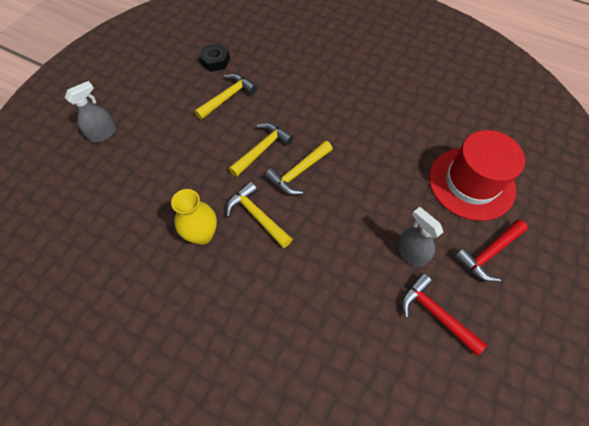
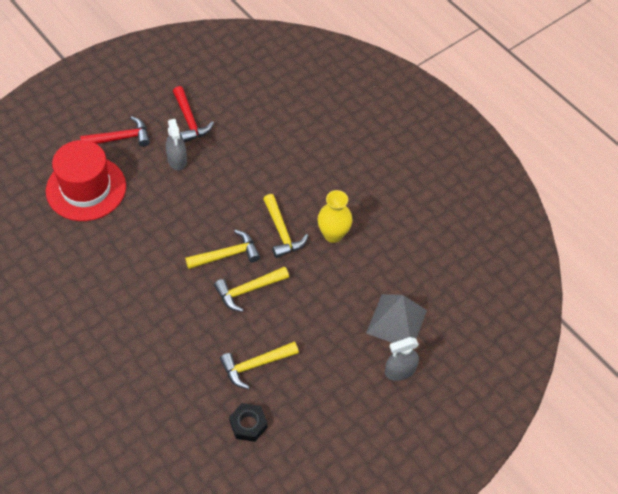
camera: 160 degrees left, 5 degrees down
(114, 172) = (396, 321): none -> grey pyramid

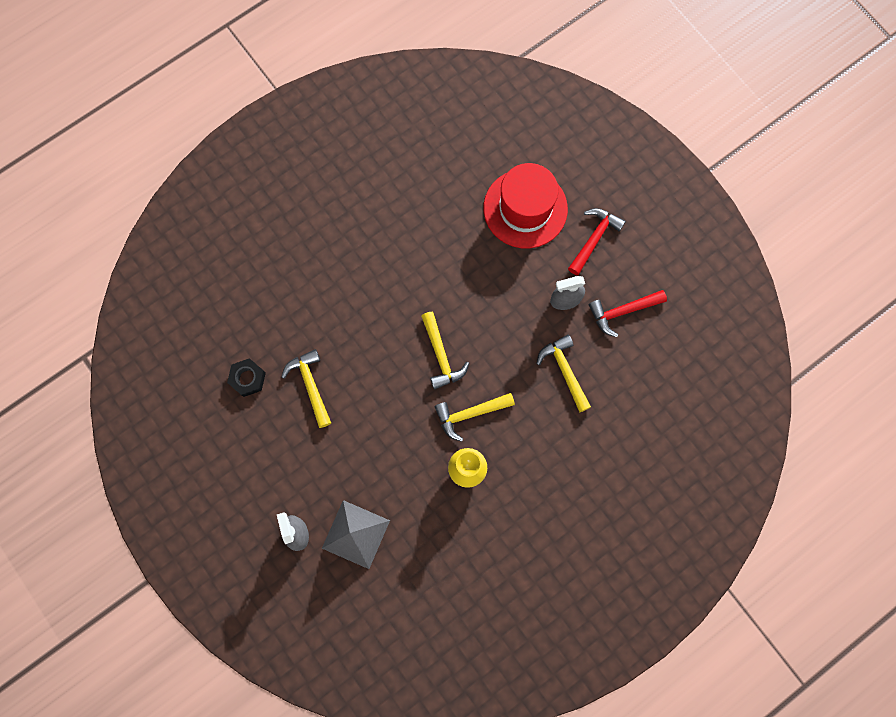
camera: 95 degrees right, 20 degrees up
(120, 138) = (594, 239): red hammer -> red hammer turned 135 degrees counterclockwise
(248, 290) = (397, 378): yellow hammer -> yellow hammer (564, 370)

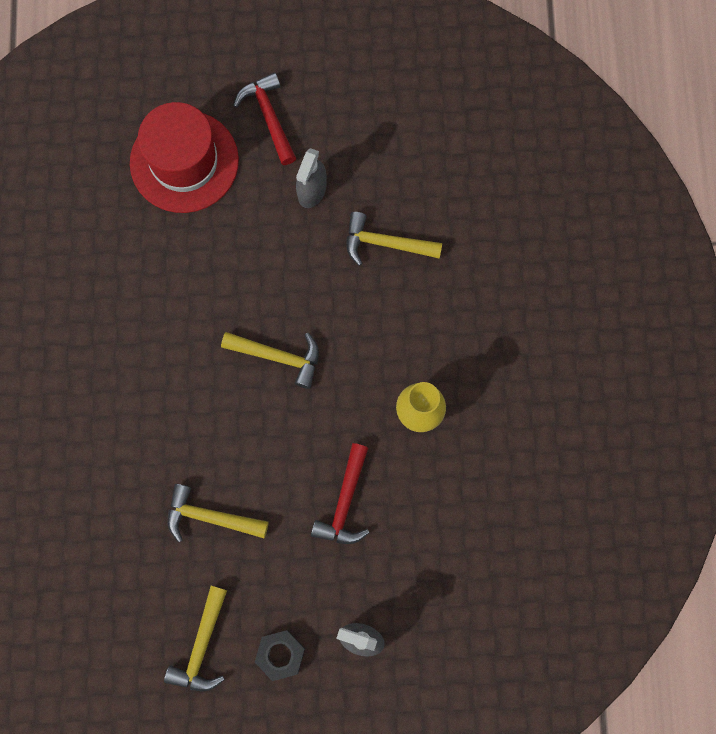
camera: 55 degrees left, 0 degrees up
(247, 378) = (152, 581): black nut -> black nut (280, 655)
(355, 534) = (405, 576): grey pyramid -> none
(470, 414) = (362, 370): yellow hammer -> yellow hammer (201, 647)
(622, 311) = (365, 144): red hammer -> red hammer (345, 503)

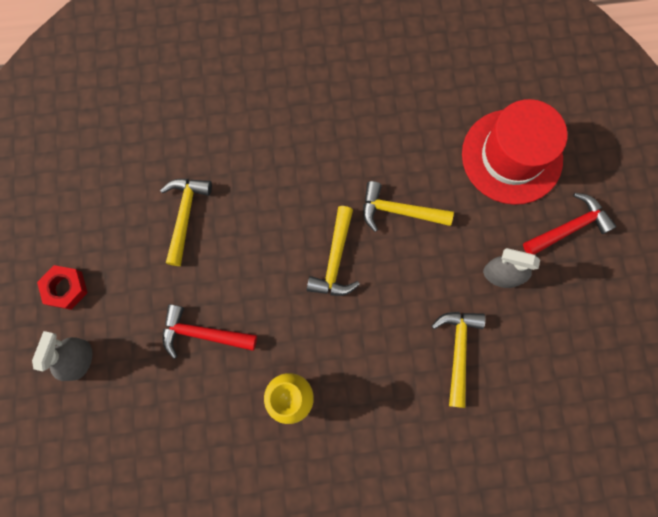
camera: 85 degrees right, 0 degrees up
(201, 647) = (73, 221): yellow hammer -> yellow hammer (398, 211)
(280, 655) = (65, 288): black nut -> red nut

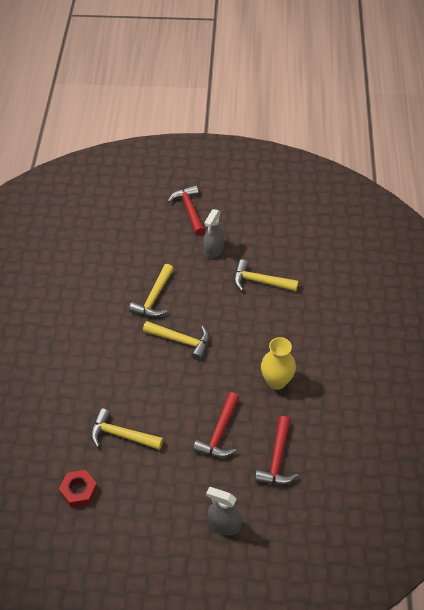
camera: 80 degrees left, 25 degrees down
(65, 288) = (162, 531): red nut -> red nut (79, 491)
(173, 413) = (277, 459): none -> red hammer
(511, 156) = (132, 230): red hat -> none

